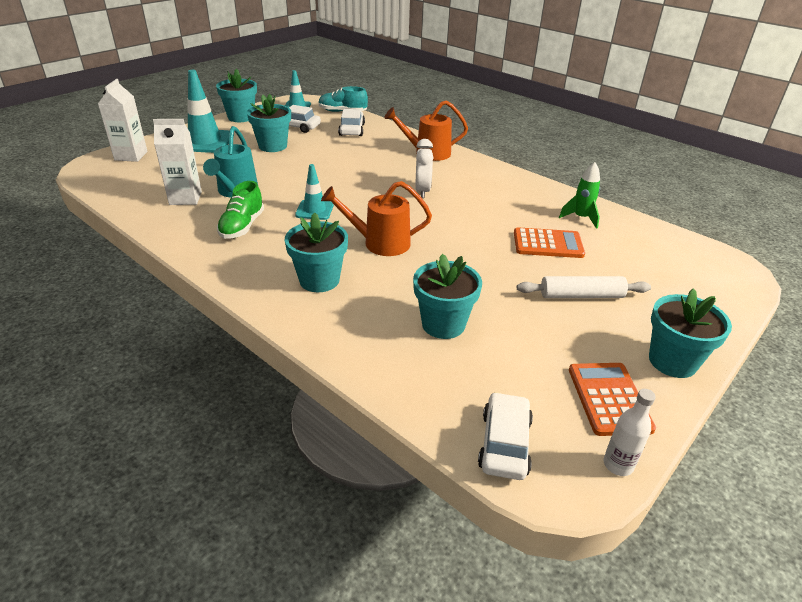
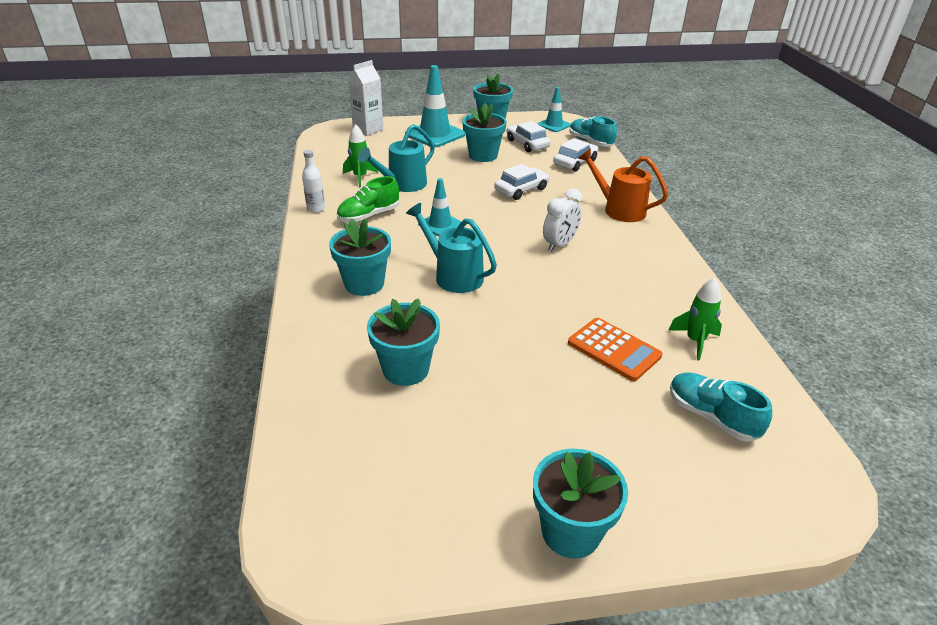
camera: 40 degrees right, 0 degrees up
(185, 198) = (360, 177): white carton -> green rocket
(379, 243) = (453, 275): orange watering can -> turquoise watering can
(504, 443) = (312, 491): white car -> white car (521, 190)
(581, 295) = (572, 415): white rolling pin -> none
(609, 399) = (451, 519): orange calculator -> none
(618, 465) = (372, 576): white bottle -> white bottle (316, 209)
(645, 256) = (711, 416): none -> turquoise shoe

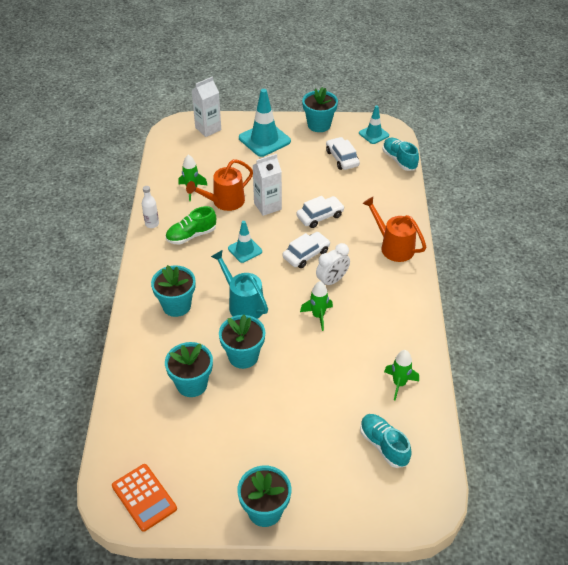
camera: 10 degrees right, 10 degrees up
(402, 185) = (224, 202): turquoise watering can -> orange watering can
(456, 185) = (267, 206): none -> white carton
(483, 155) = (299, 171): turquoise flower pot -> turquoise flower pot (243, 356)
(556, 279) = (318, 316): none -> green rocket
(575, 162) = (376, 186): white car -> white car (306, 254)
(614, 349) = (338, 384): orange calculator -> orange calculator (144, 497)

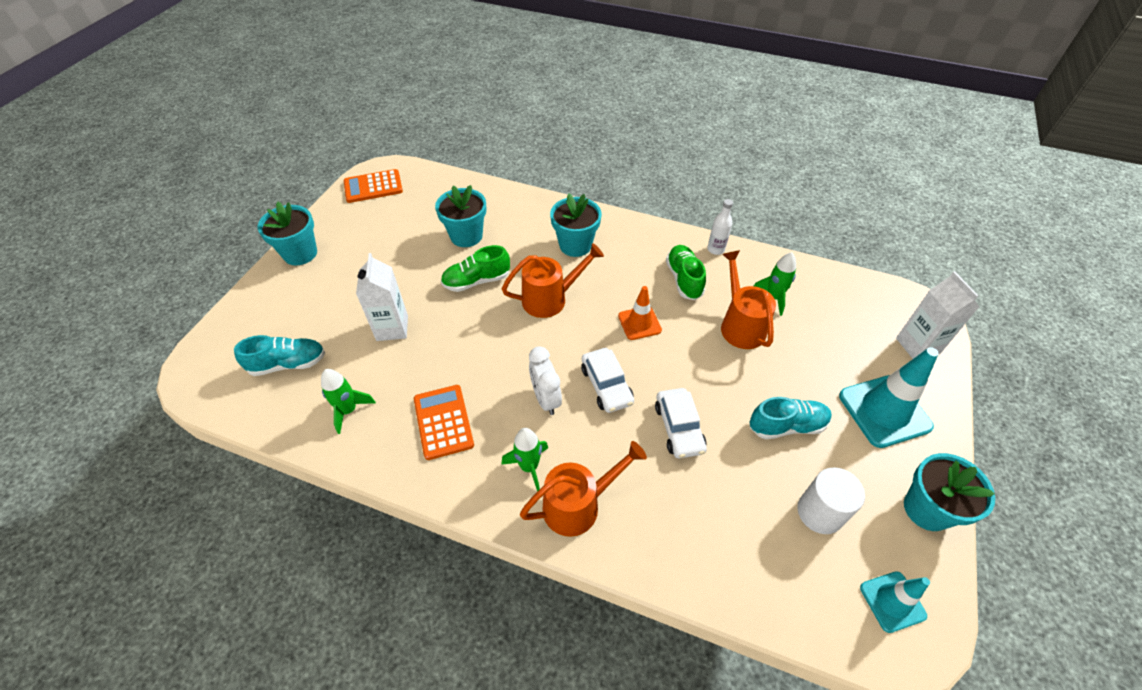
camera: 110 degrees right, 5 degrees up
(242, 304) = (550, 299): turquoise watering can -> orange watering can
(243, 356) = (477, 281): turquoise flower pot -> green shoe
(245, 250) = (639, 323): turquoise traffic cone -> orange traffic cone
(267, 206) = (718, 370): white carton -> white carton (392, 328)
(318, 316) = (495, 364): green rocket -> green rocket (529, 467)
(342, 158) = (820, 512): white car -> white cylinder
(377, 327) = (443, 422): none -> orange calculator
(399, 160) = (801, 617): turquoise shoe -> turquoise shoe (787, 426)

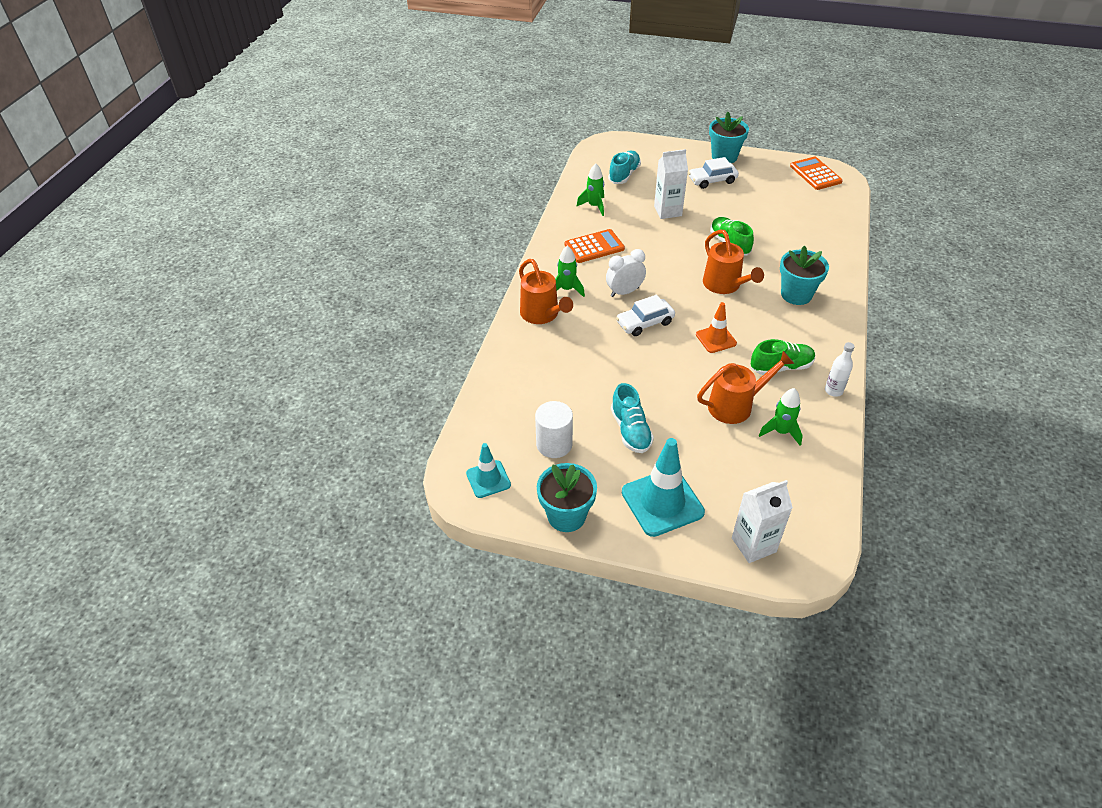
camera: 85 degrees right, 5 degrees down
(288, 364) = (624, 175): turquoise shoe -> turquoise shoe turned 135 degrees counterclockwise
(466, 236) = (779, 231): turquoise flower pot -> none
(679, 428) = (614, 364): white car -> white car (712, 180)

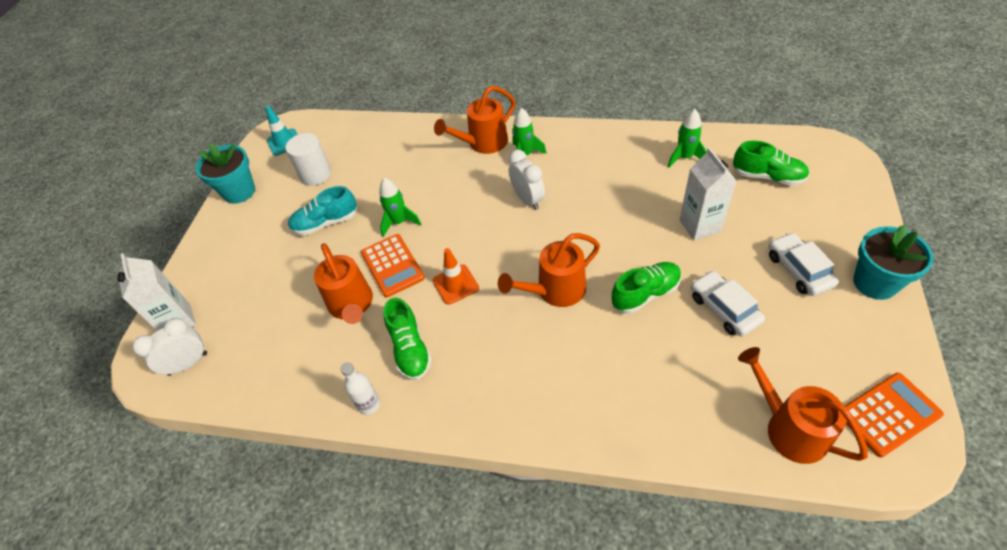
camera: 90 degrees right, 5 degrees up
(594, 247) = (604, 167): orange calculator -> orange calculator (392, 265)
(624, 175) = (767, 176): turquoise shoe -> green shoe
(645, 322) = (478, 221): white car -> white car (724, 309)
(662, 502) = (239, 252): turquoise traffic cone -> none
(781, 432) = (310, 346): green rocket -> green rocket (399, 222)
(796, 294) = (549, 371): turquoise flower pot -> none
(804, 525) = (188, 363): none -> white clock
(828, 207) = (789, 428): none -> orange watering can

